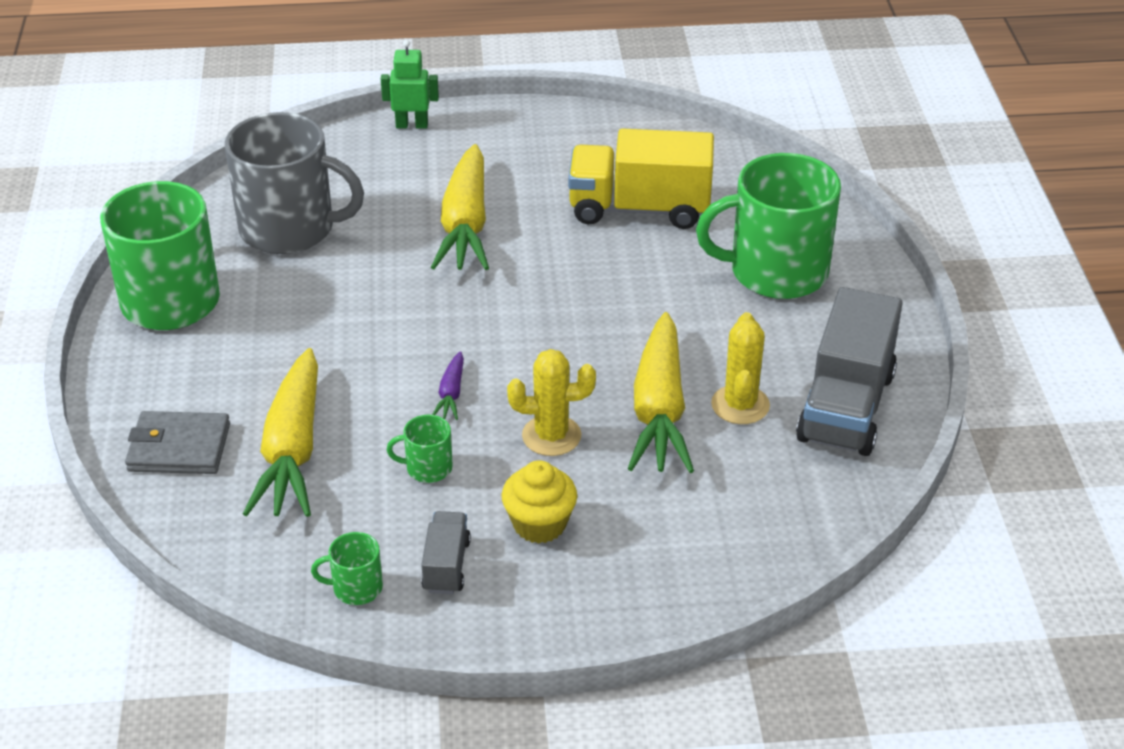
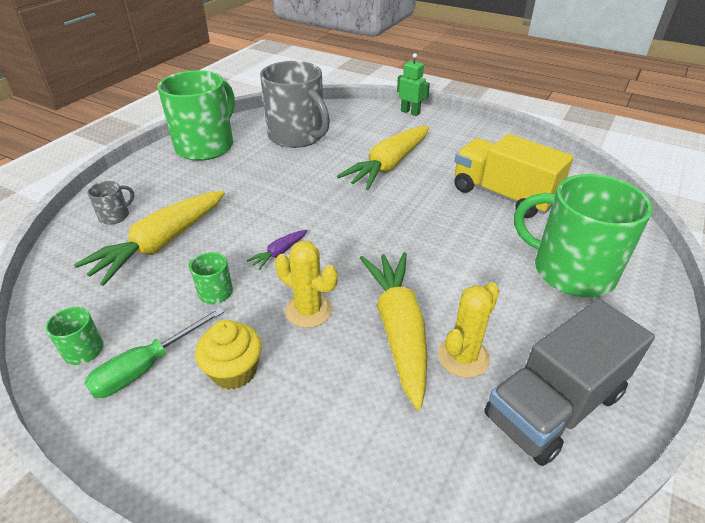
camera: 35 degrees right, 0 degrees up
(179, 447) = (115, 216): grey wallet -> grey mug
(446, 566) = (146, 367): grey truck -> green screwdriver
(659, 410) = (398, 329): yellow carrot -> yellow carrot turned 135 degrees clockwise

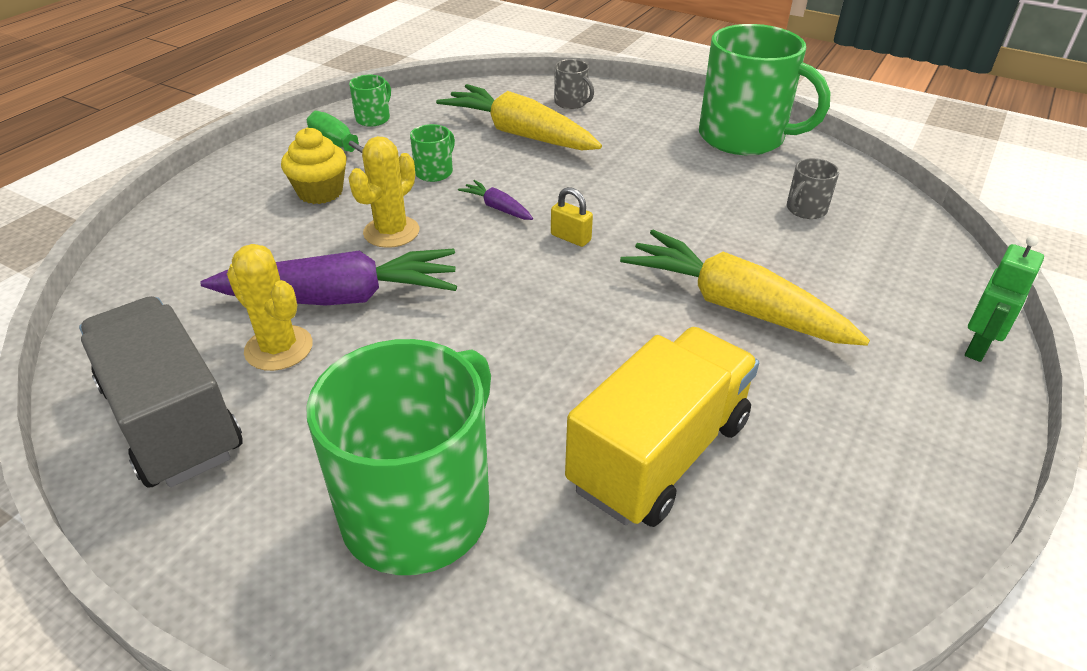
camera: 90 degrees right, 0 degrees up
(297, 136) = (805, 209): grey mug -> grey mug, size x0.42
(321, 219) = (570, 238): none -> yellow padlock
(398, 329) = (341, 297): yellow carrot -> purple carrot

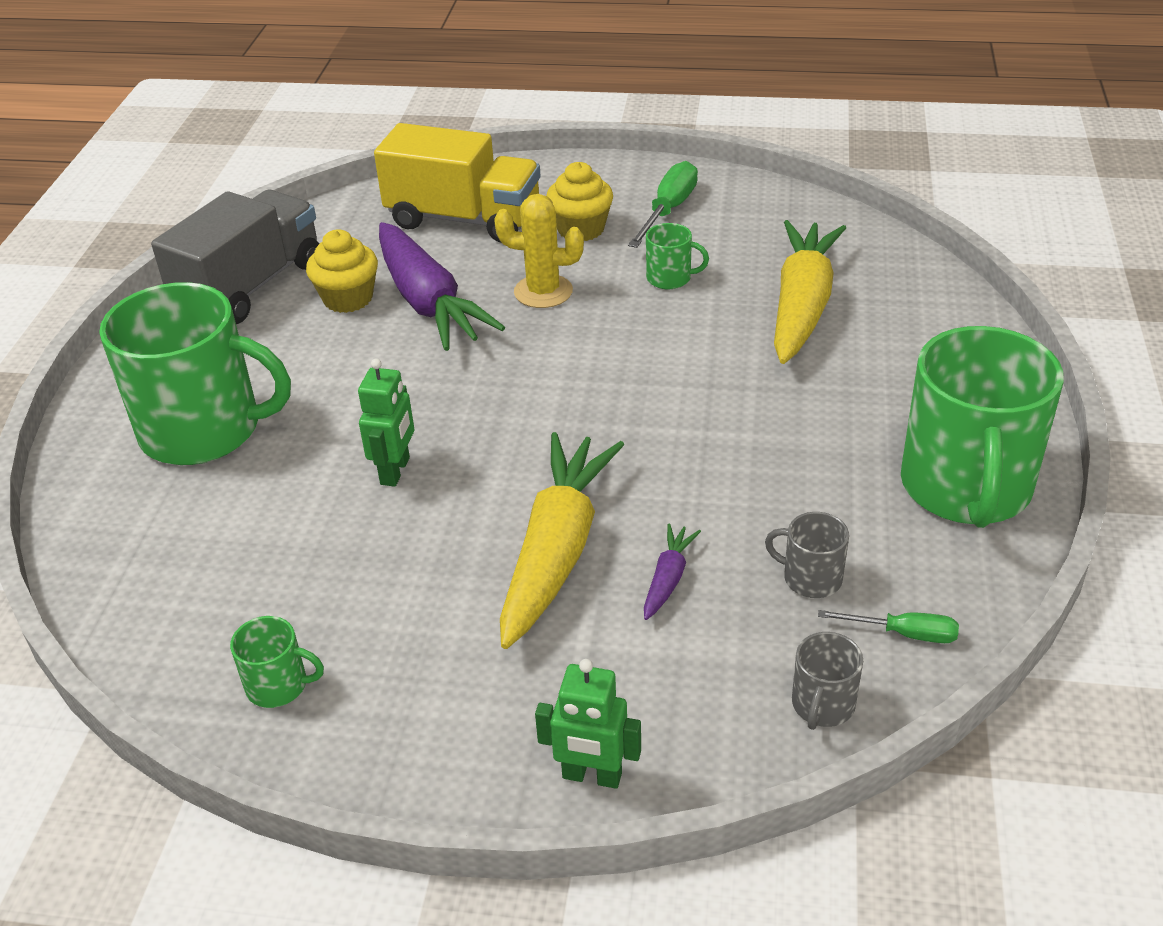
camera: 70 degrees right, 0 degrees up
(279, 348) = (348, 298): yellow cactus -> yellow cupcake
(373, 118) = (746, 204): green mug -> green mug (278, 685)
(497, 208) = (631, 339): purple carrot -> purple carrot (668, 578)
(570, 238) = (609, 403): yellow padlock -> none
(571, 103) = (919, 319): grey mug -> grey mug (822, 705)
(584, 373) = (395, 471): none -> green robot
(659, 454) = (308, 543): yellow truck -> yellow truck (464, 219)
(865, 193) = (904, 634): none -> green screwdriver

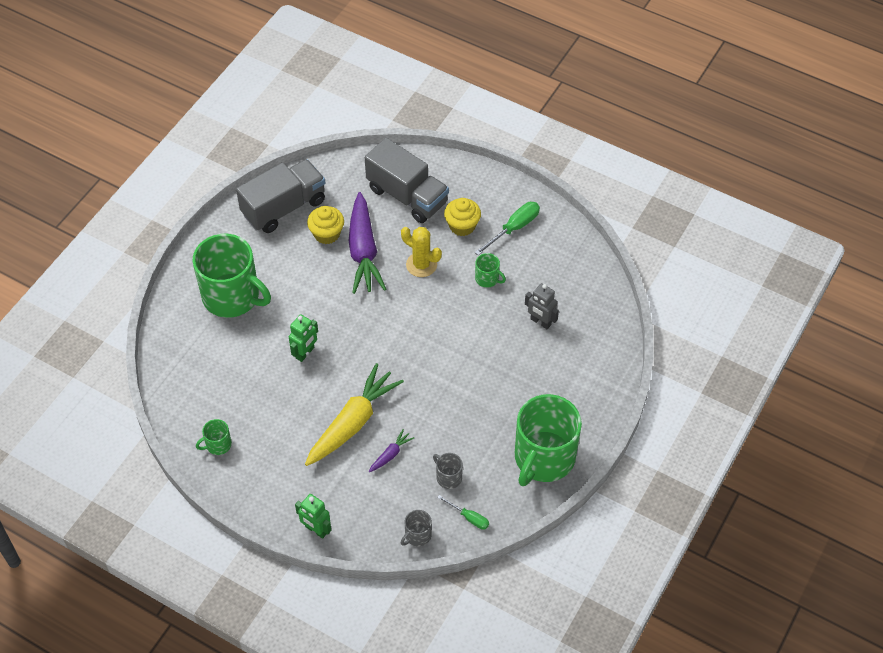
camera: 20 degrees right, 15 degrees up
(278, 685) = (218, 445): green mug -> green mug turned 120 degrees clockwise
(464, 219) = (407, 196): yellow truck -> grey truck
(802, 305) = (540, 322): yellow carrot -> grey robot

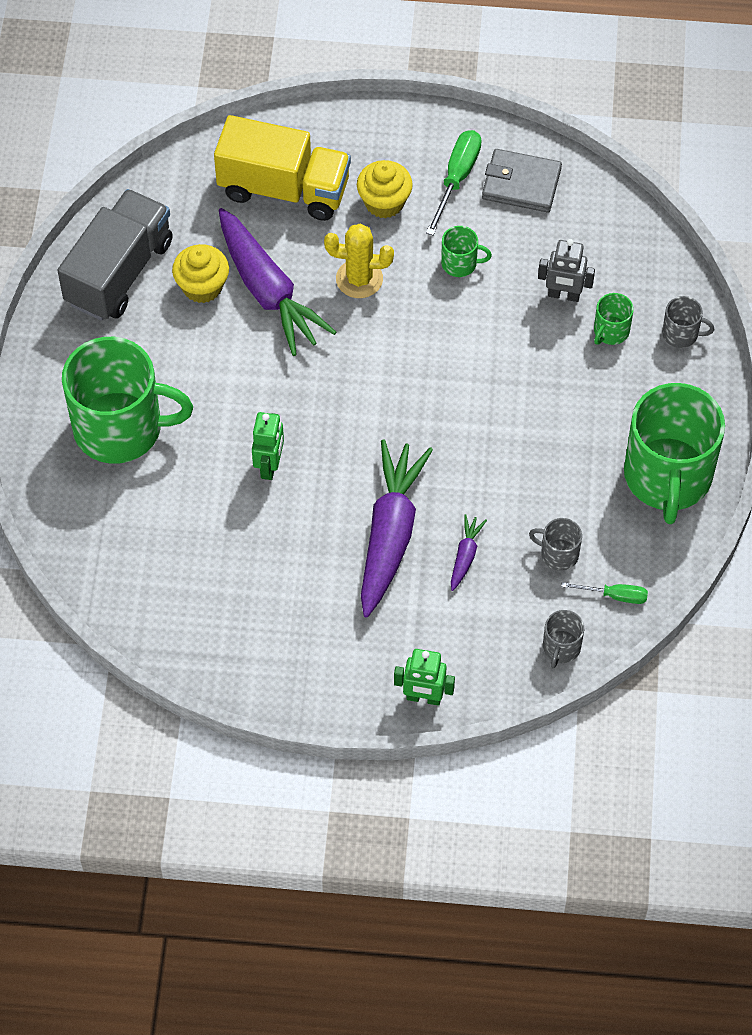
camera: 25 degrees left, 5 degrees up
(218, 445) = (223, 641): green mug -> green mug (610, 331)
(353, 422) = (390, 534): yellow carrot -> purple carrot
(407, 196) = (284, 189): grey truck -> yellow truck
(552, 246) = (521, 183): none -> grey wallet
(601, 374) = (681, 334): none -> grey mug

